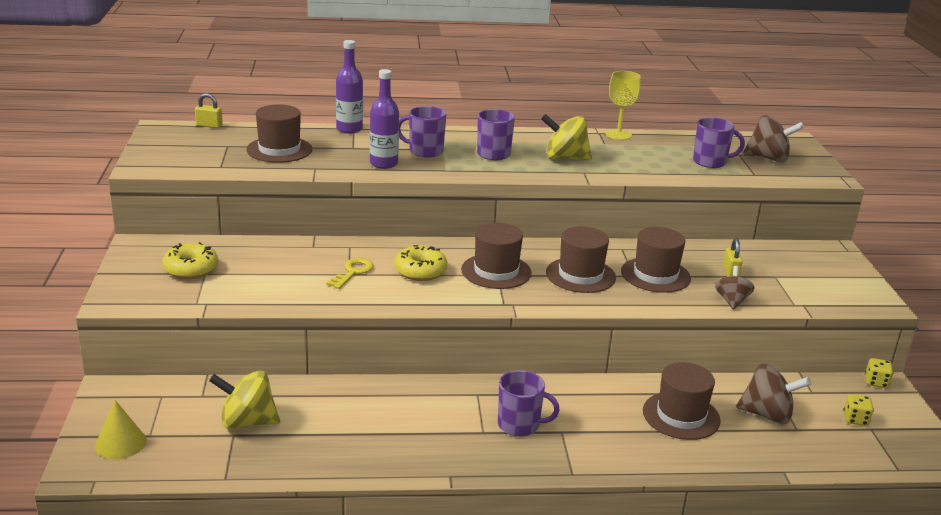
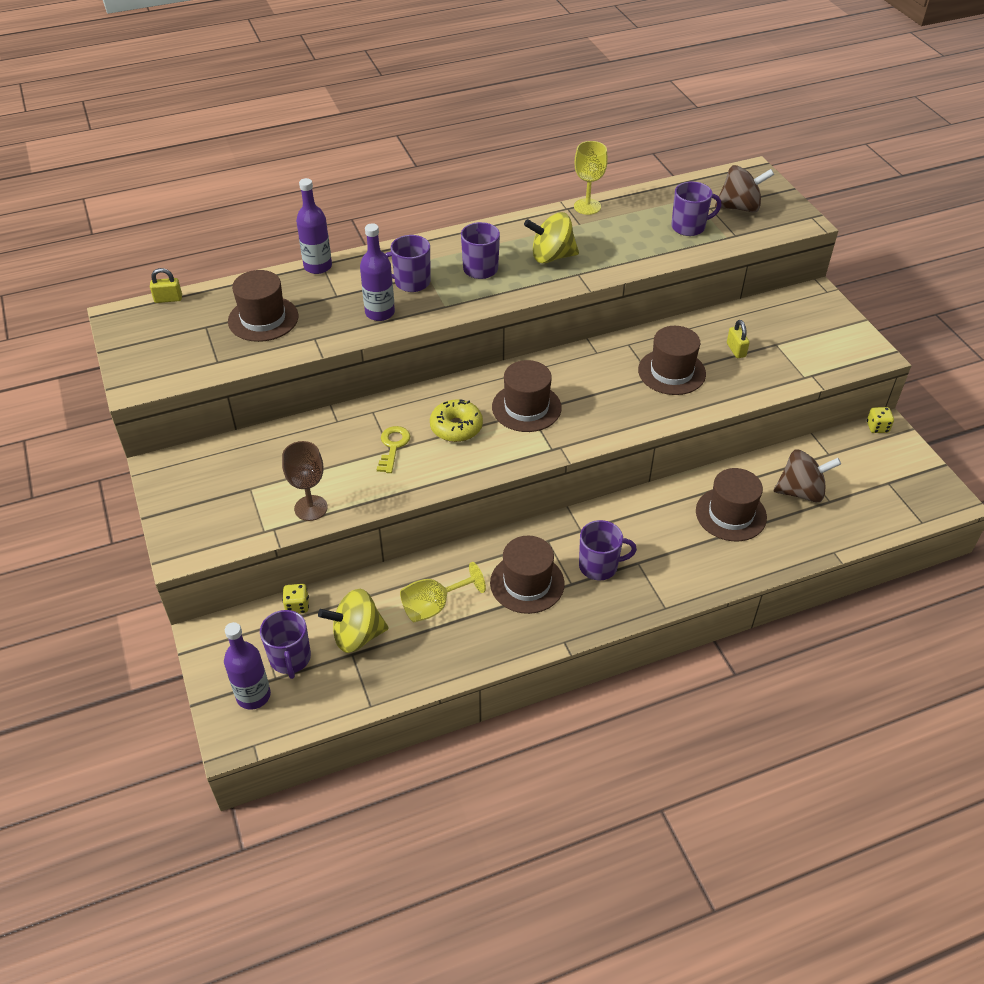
camera: 15 degrees left, 20 degrees up
(120, 443) = (253, 695): yellow cone -> purple bottle
(173, 424) = (290, 658): none -> purple mug
(191, 269) = (233, 487): yellow donut -> none
(249, 297) = (311, 508): none -> brown goblet
(335, 417) = (434, 606): none -> yellow goblet
(580, 275) = (605, 391): brown hat -> brown hat (527, 583)
(732, 301) = (750, 388): brown spinning top -> none
(855, 419) = (873, 476): yellow dice -> yellow dice (297, 606)

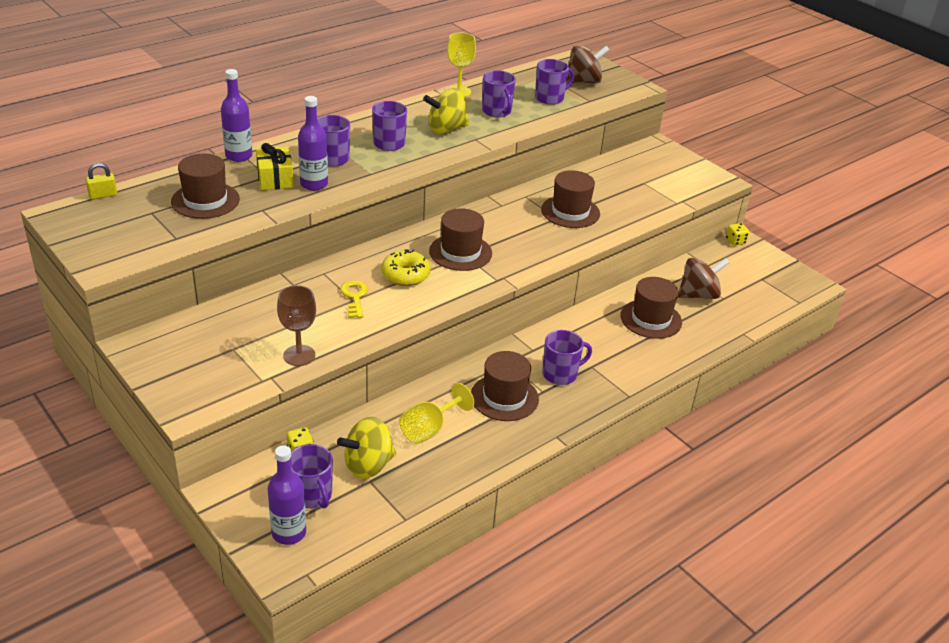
camera: 20 degrees left, 10 degrees down
(343, 300) = (275, 179): none -> yellow gift
(619, 239) = (497, 111): none -> purple mug
(736, 350) = (614, 190): yellow padlock -> none

